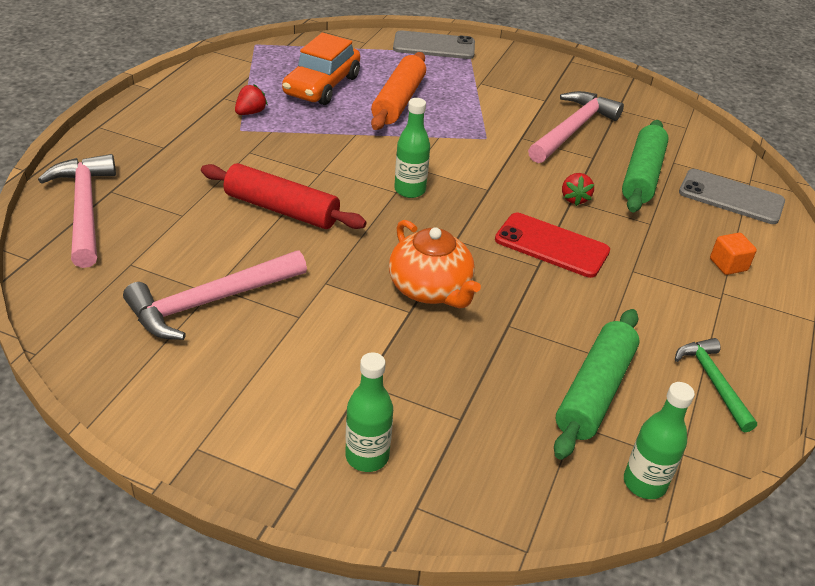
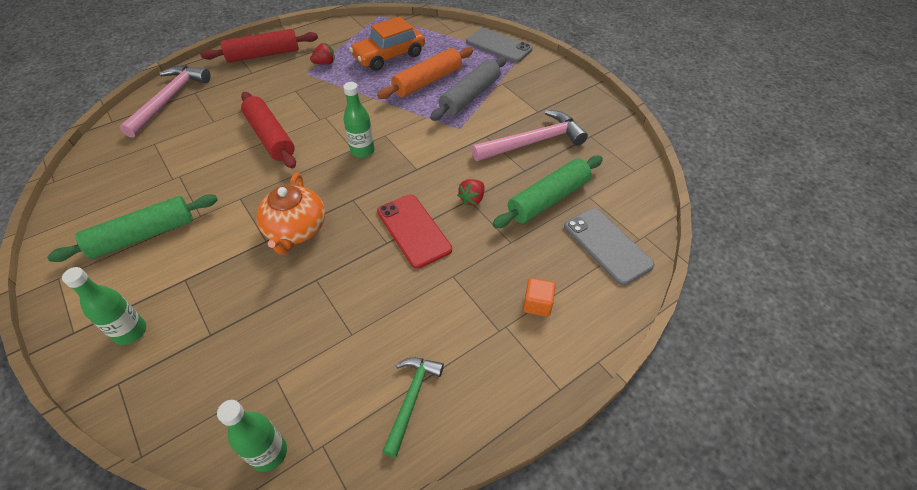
camera: 35 degrees right, 10 degrees up
(154, 123) = (263, 54): none -> red rolling pin
(209, 302) = (165, 185): pink hammer -> none
(462, 104) = (470, 96): none -> grey rolling pin
(595, 392) = (316, 361): green rolling pin -> green rolling pin (143, 236)

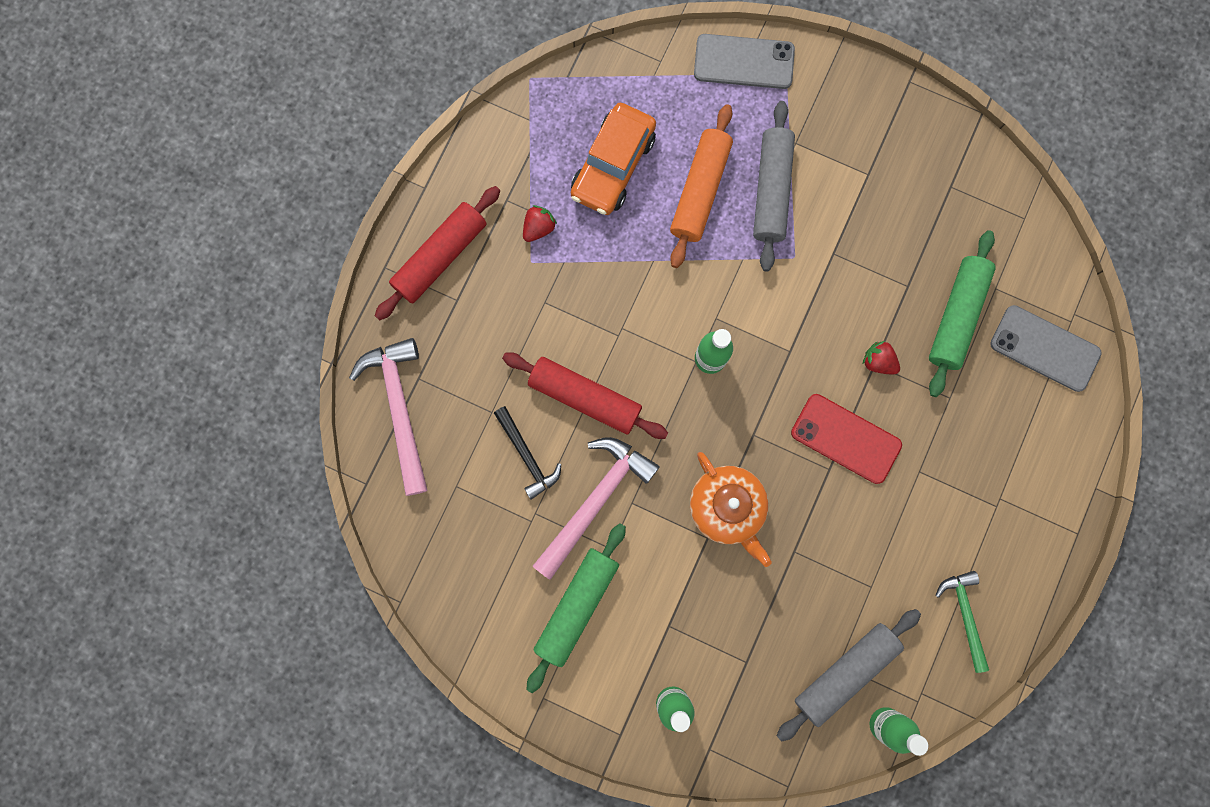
camera: 30 degrees left, 30 degrees up
(207, 148) = (527, 456): none -> black hammer
(275, 386) = (844, 672): none -> grey rolling pin
(472, 199) = (878, 362): red strawberry -> red strawberry turned 120 degrees clockwise
(534, 142) = (893, 233): pink hammer -> pink hammer (596, 500)
(537, 304) = (1015, 458): orange cube -> none

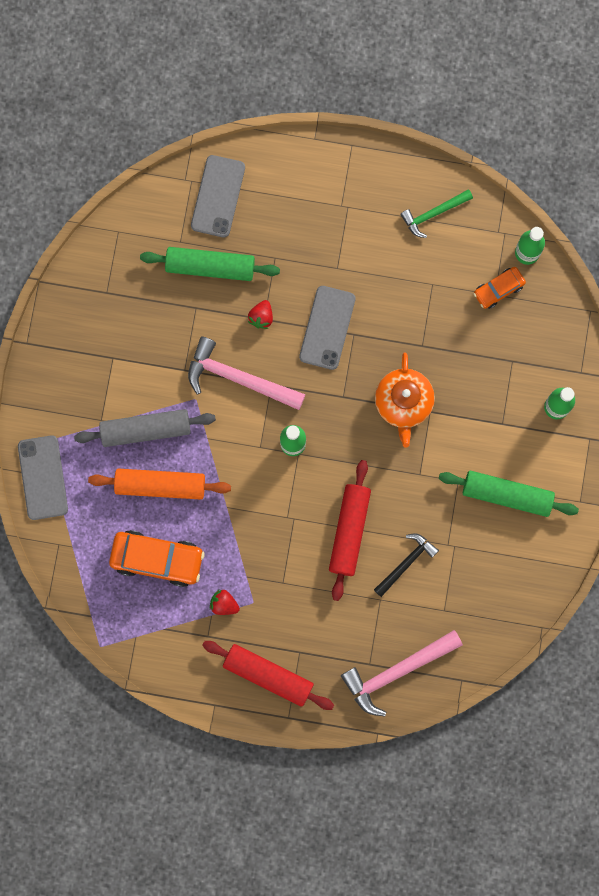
camera: 105 degrees left, 0 degrees up
(596, 500) = (425, 501): pink hammer -> pink hammer (238, 378)
(727, 507) = (403, 403): orange teapot -> orange teapot turned 135 degrees clockwise
(844, 672) = (498, 289): grey rolling pin -> orange car
(845, 439) = (327, 327): red phone -> grey phone

